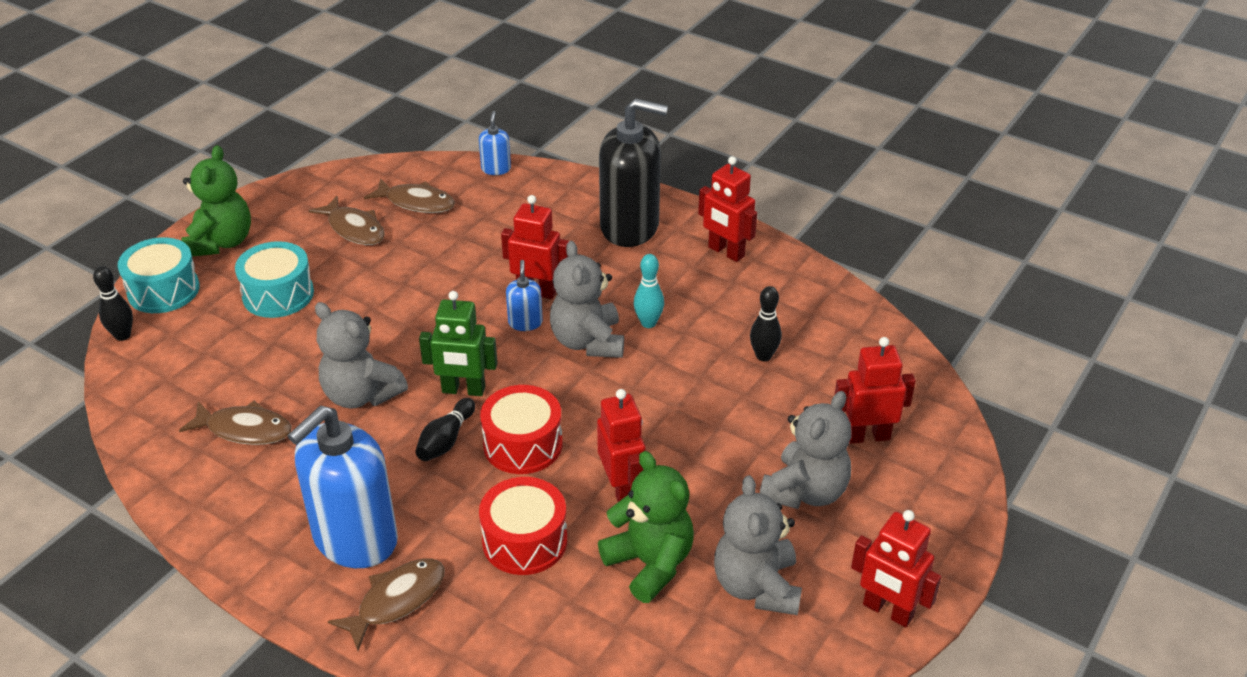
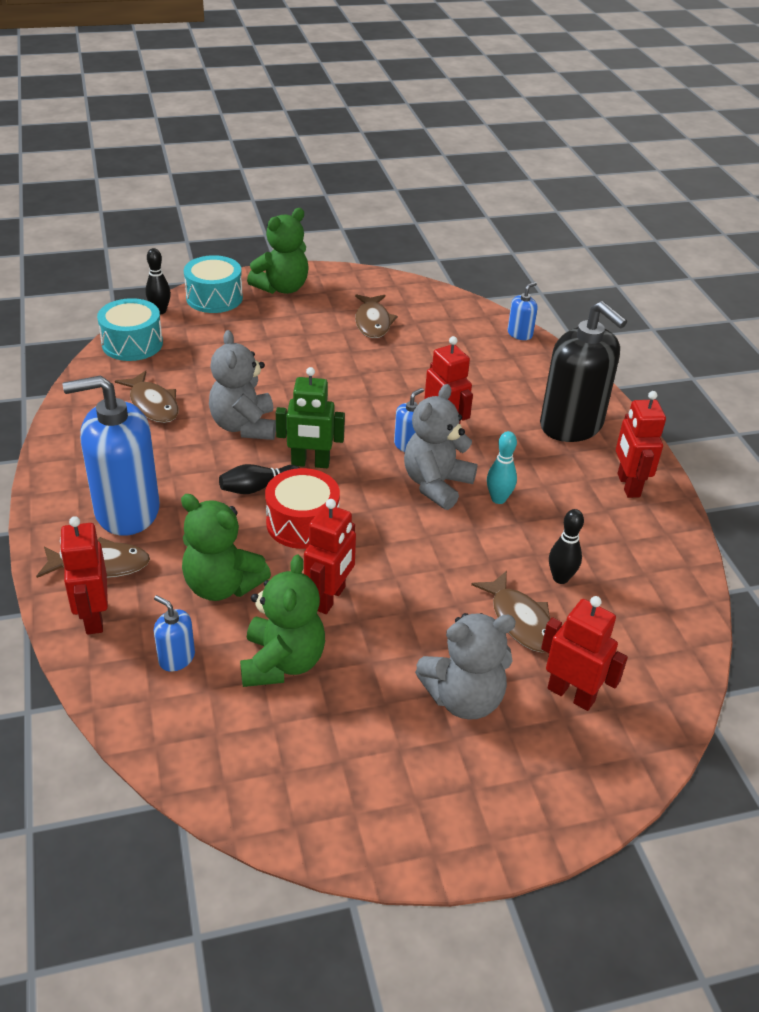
camera: 40 degrees right, 0 degrees up
(278, 294) = (275, 336): turquoise drum -> turquoise drum (132, 344)
(416, 202) = (435, 327): brown fish -> brown fish (520, 621)
(463, 390) = (310, 463): green robot -> green robot turned 45 degrees counterclockwise
(525, 541) = (222, 586): red drum -> green teddy bear
(565, 623) = (176, 658): none -> blue soap dispenser
(756, 586) = (336, 737): grey teddy bear -> none
(887, 611) = (412, 837): red robot -> red robot (93, 617)

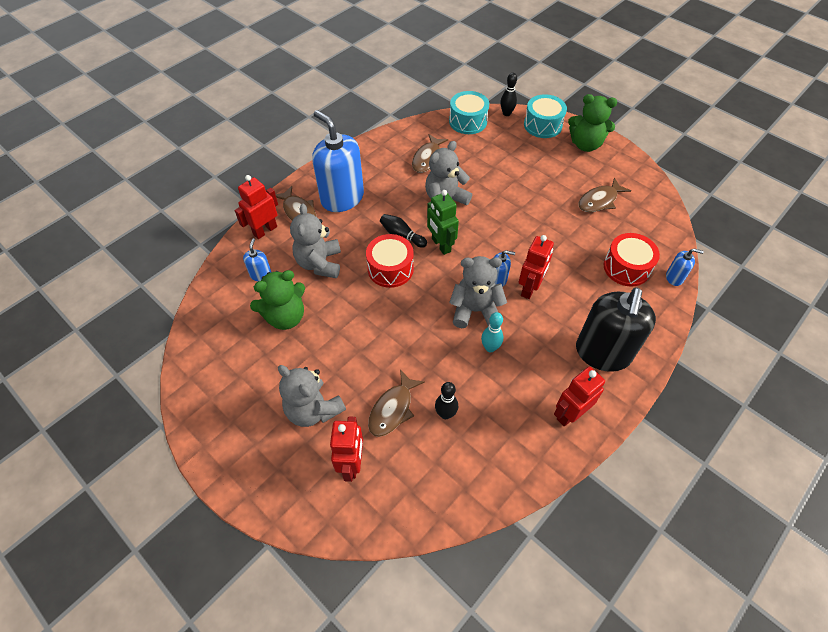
camera: 60 degrees right, 15 degrees up
(222, 586) = (319, 263): green teddy bear -> grey teddy bear
(329, 598) = (343, 311): red robot -> none
(479, 354) = (626, 267): none -> red drum

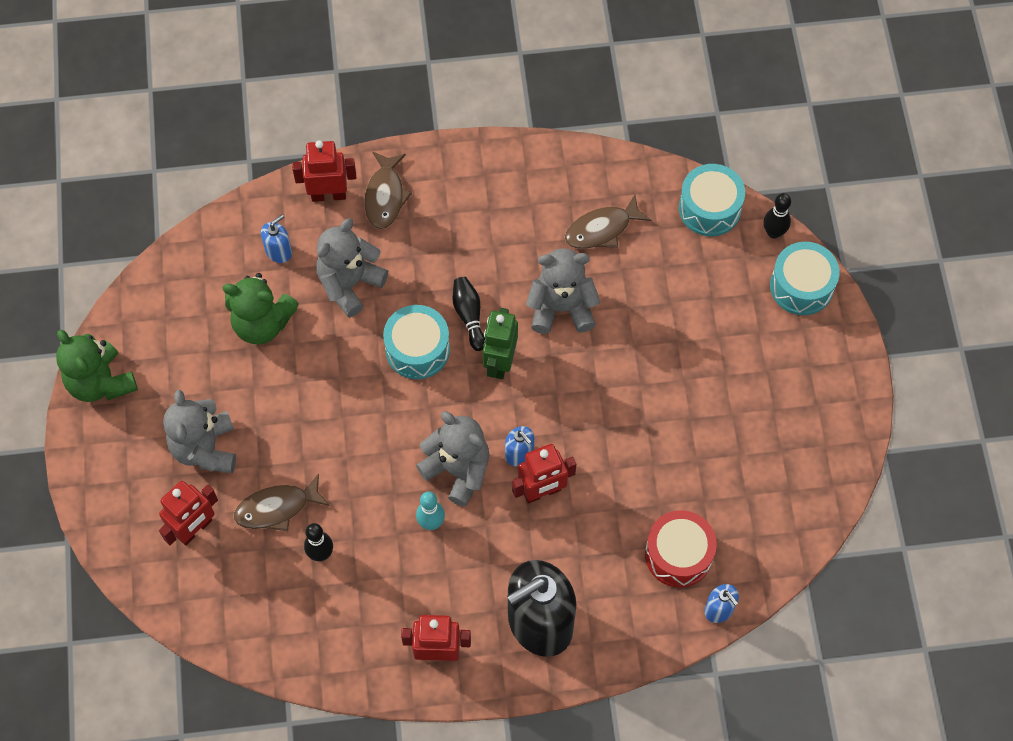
camera: 40 degrees right, 10 degrees up
(342, 198) = (449, 213): blue soap dispenser -> none
(390, 269) = (417, 349): red drum -> turquoise drum
(585, 144) = (824, 357): green teddy bear -> green teddy bear (101, 382)
(599, 201) = (747, 448): brown fish -> none

